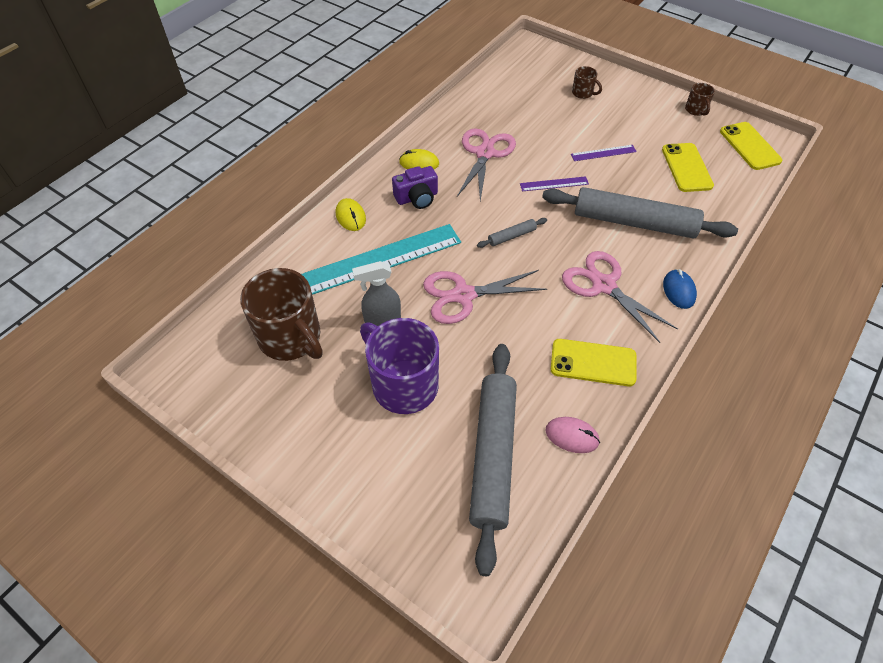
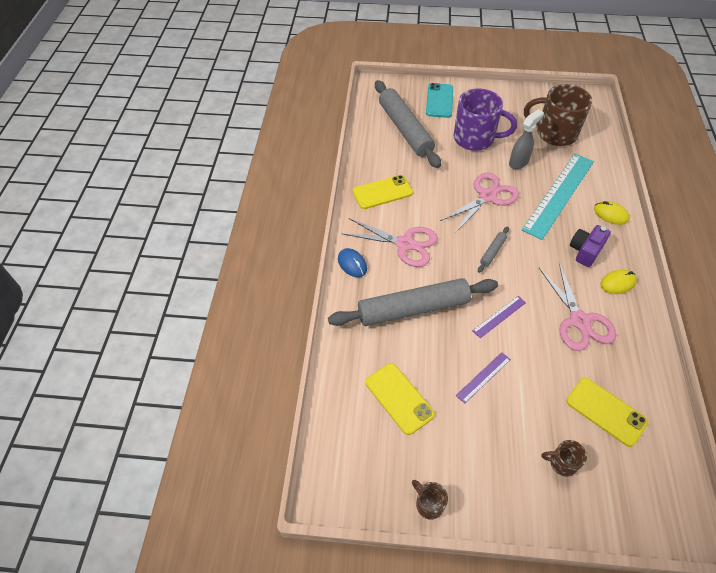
camera: 150 degrees right, 0 degrees up
(393, 489) = (439, 101): none -> turquoise phone
(572, 436) = (372, 153): pink mouse -> none
(749, 146) = (349, 468): yellow phone -> yellow phone (606, 411)

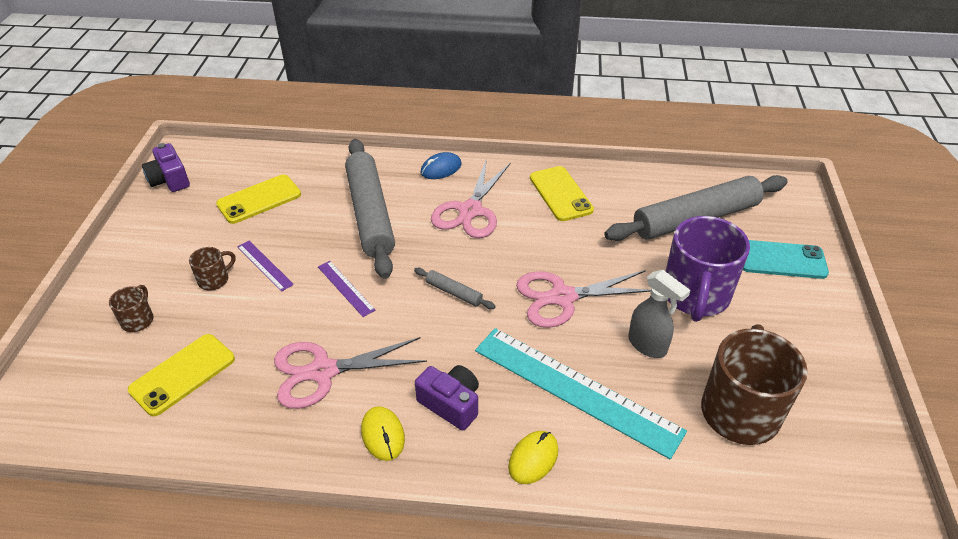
camera: 90 degrees right, 10 degrees down
(371, 493) = (170, 180): none -> purple camera
(428, 504) = (143, 215): brown mug -> brown mug (214, 280)
(487, 196) = (562, 297): pink scissors -> pink scissors turned 120 degrees clockwise

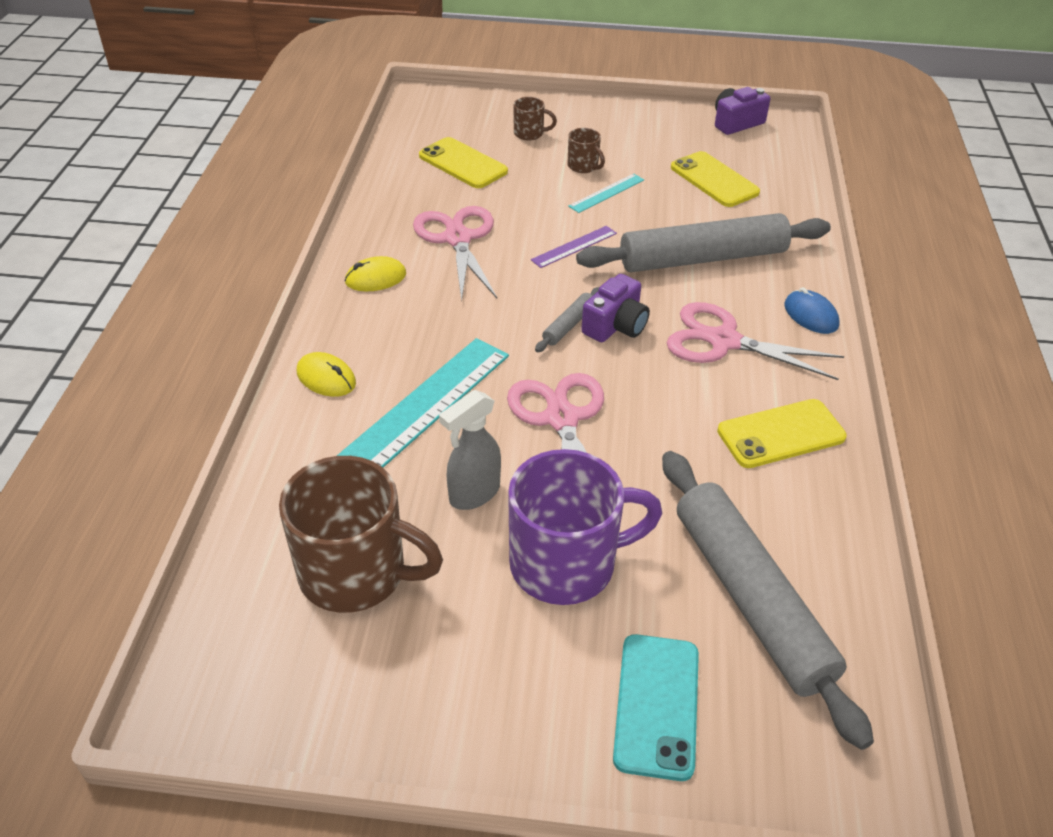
camera: 90 degrees right, 0 degrees up
(264, 265) = (606, 193): purple ruler -> turquoise ruler
(451, 404) = (405, 322): purple camera -> purple camera (615, 325)
(695, 296) = (566, 564): purple mug -> purple mug turned 150 degrees clockwise

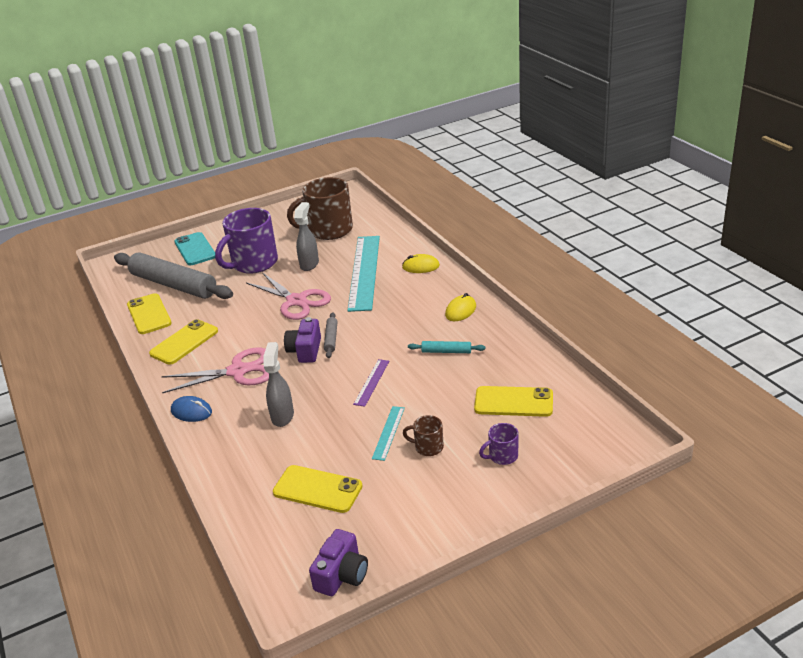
camera: 150 degrees right, 10 degrees down
(457, 239) = (446, 351): pink scissors -> turquoise rolling pin
(529, 133) = (502, 456): brown mug -> purple mug
(702, 258) = (282, 416): grey rolling pin -> grey spray bottle
(824, 538) = (149, 314): none -> yellow phone

